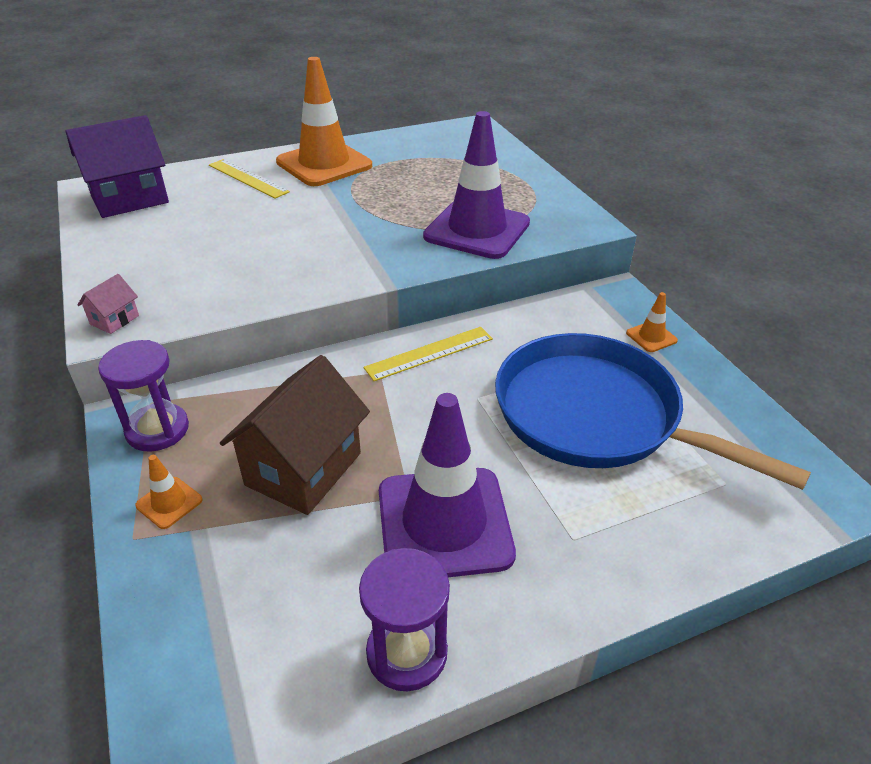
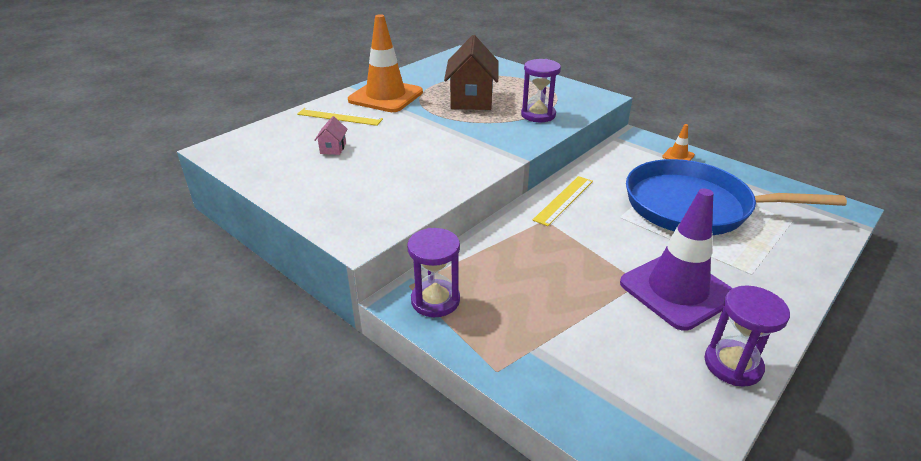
camera: 25 degrees left, 5 degrees down
(114, 320) = (355, 231): pink house -> pink house (333, 148)
(130, 199) = (261, 150): purple house -> none
(169, 503) = (497, 341): orange traffic cone -> none
(304, 469) = (562, 290): brown house -> brown house (472, 99)
(477, 230) = (538, 115): purple traffic cone -> purple hourglass

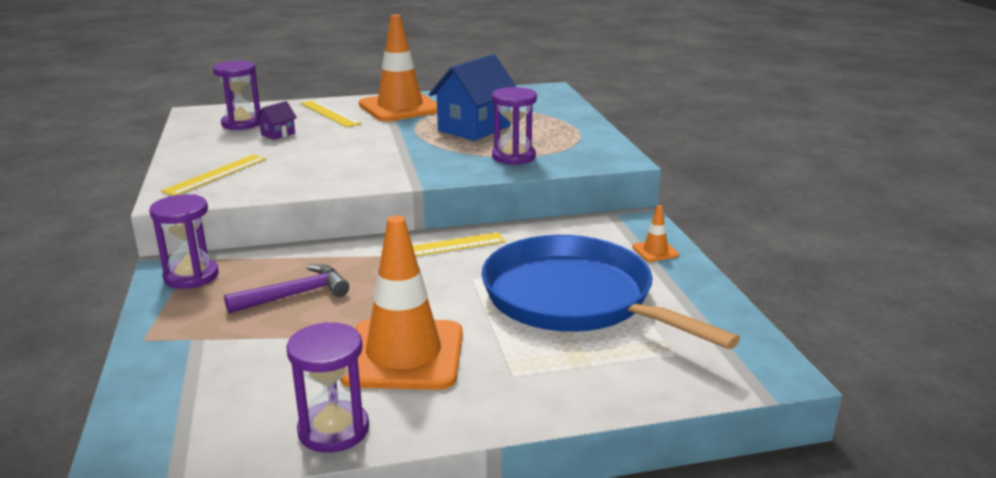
camera: 35 degrees right, 10 degrees down
(281, 148) = (242, 123): none -> purple hourglass
(333, 148) = (278, 134): pink house -> purple house
(353, 203) = (216, 175): none -> yellow ruler
(472, 99) = (474, 128): brown house -> blue house
(537, 280) = (295, 295): none -> purple hammer
(677, 290) = (404, 355): purple traffic cone -> orange traffic cone

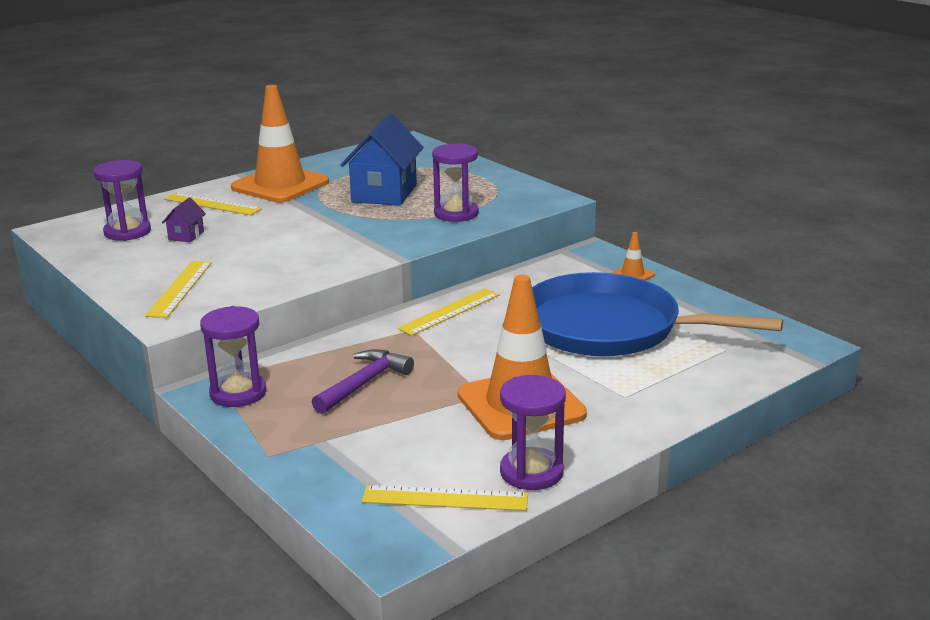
camera: 25 degrees left, 0 degrees up
(227, 431) = (445, 498): none -> yellow ruler

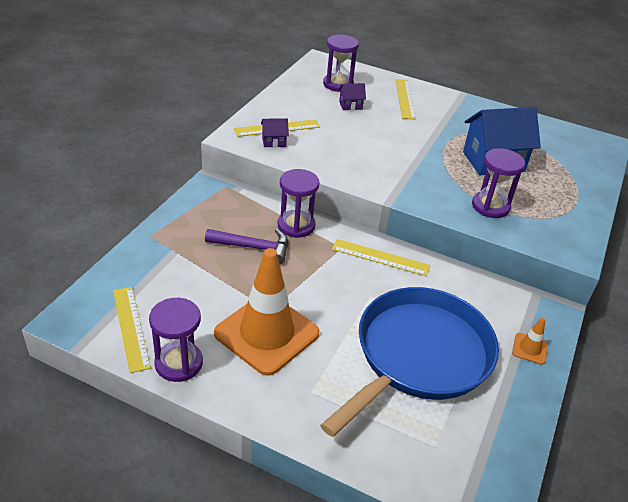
camera: 60 degrees right, 15 degrees up
(209, 296) = (274, 142): none -> purple house
(238, 393) = (213, 200): purple hourglass -> purple hourglass (296, 225)
(280, 185) = (461, 114): orange traffic cone -> none
(608, 328) = (419, 355): blue pan -> blue pan turned 45 degrees clockwise

